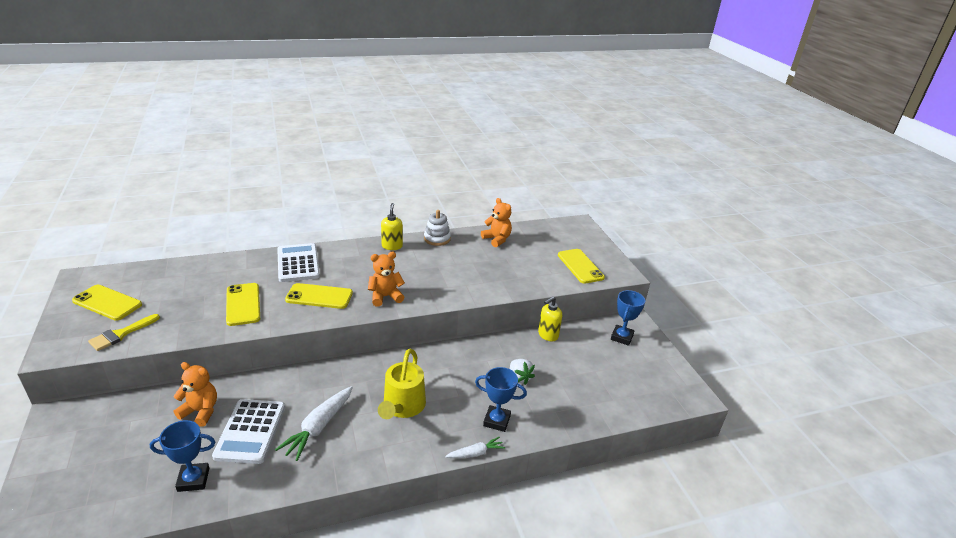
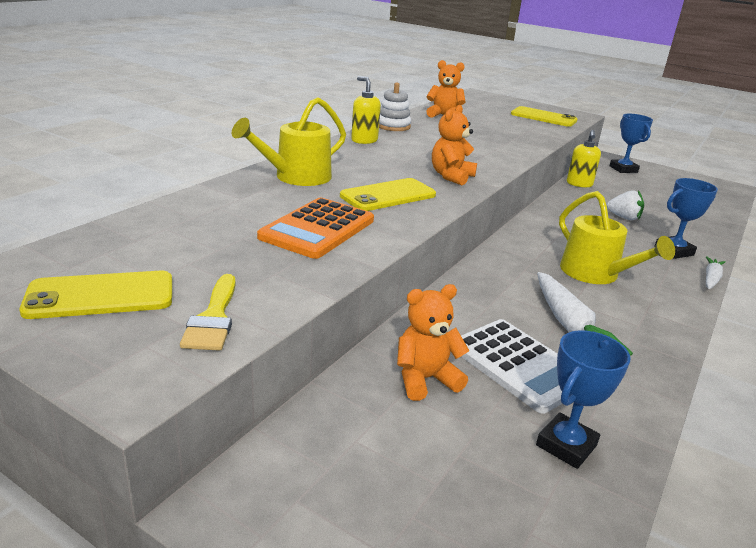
camera: 40 degrees left, 5 degrees down
(243, 304) = (318, 229): yellow phone -> orange calculator
(298, 263) = (296, 177): white calculator -> yellow watering can

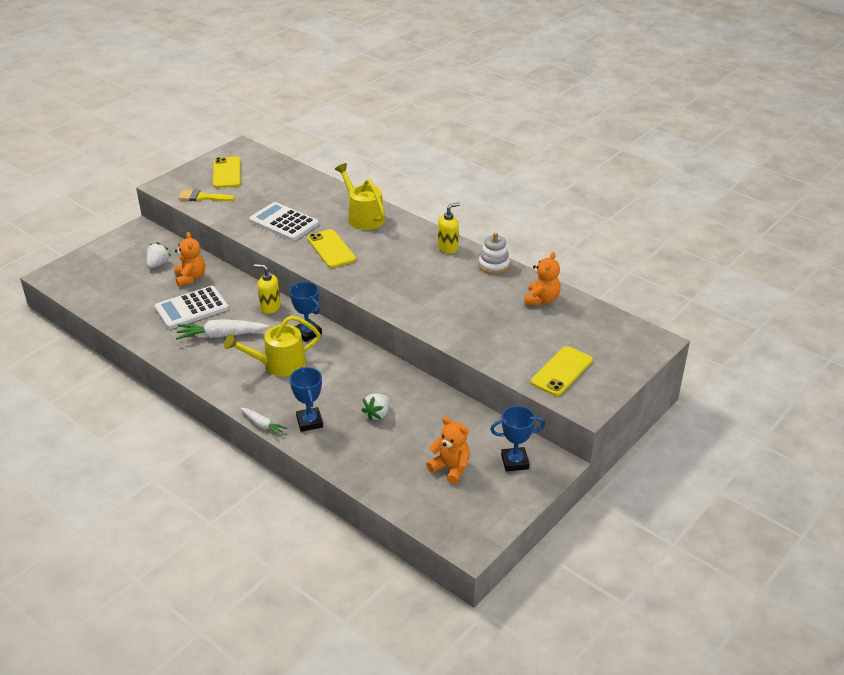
camera: 100 degrees right, 10 degrees up
(318, 229) = (283, 222): orange calculator -> white calculator
(386, 437) = (158, 264): none -> white strawberry
(451, 176) = (368, 279): orange teddy bear -> orange teddy bear (450, 468)
(566, 445) = (133, 310): blue trophy -> blue trophy (307, 333)
(579, 184) = (460, 409): yellow soap dispenser -> yellow soap dispenser (270, 307)

